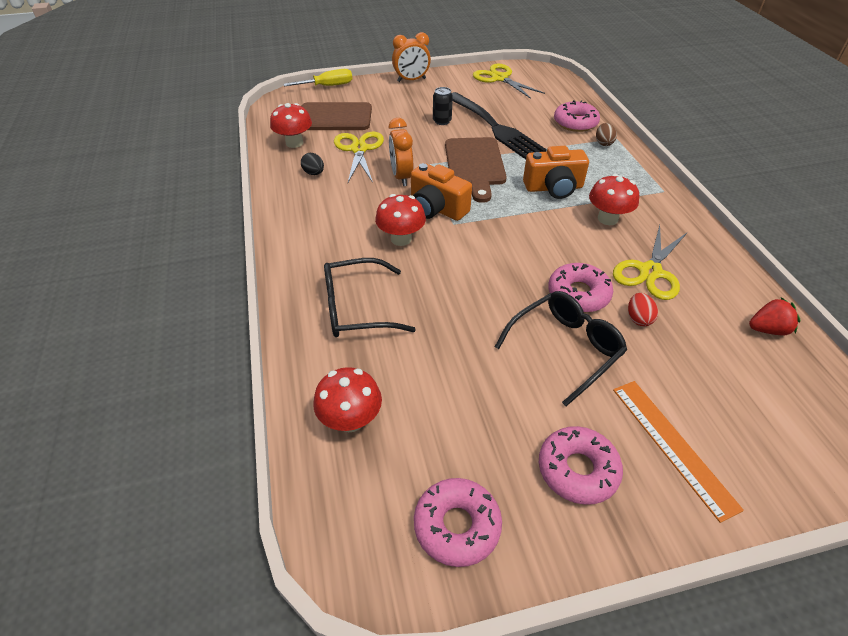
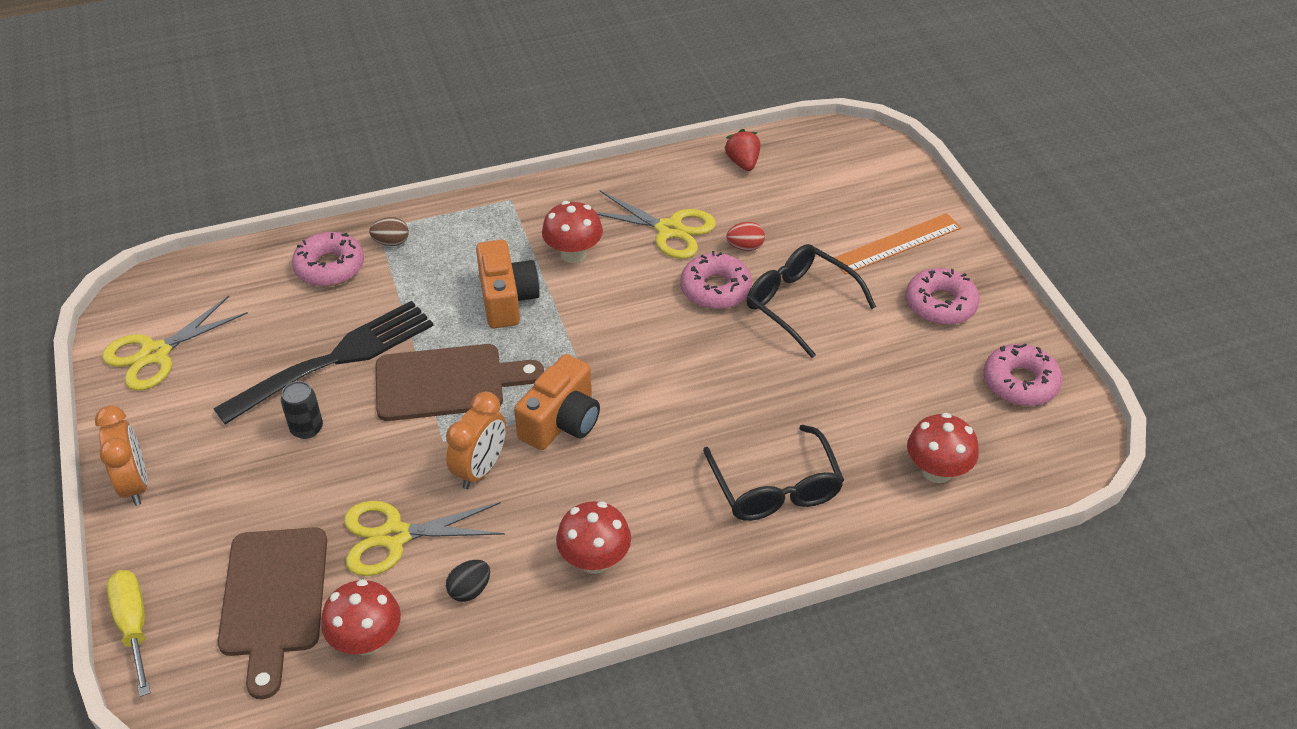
camera: 95 degrees left, 0 degrees up
(401, 177) = (480, 469): orange clock -> orange clock turned 45 degrees counterclockwise
(401, 239) = (634, 456): red mushroom -> red mushroom (594, 560)

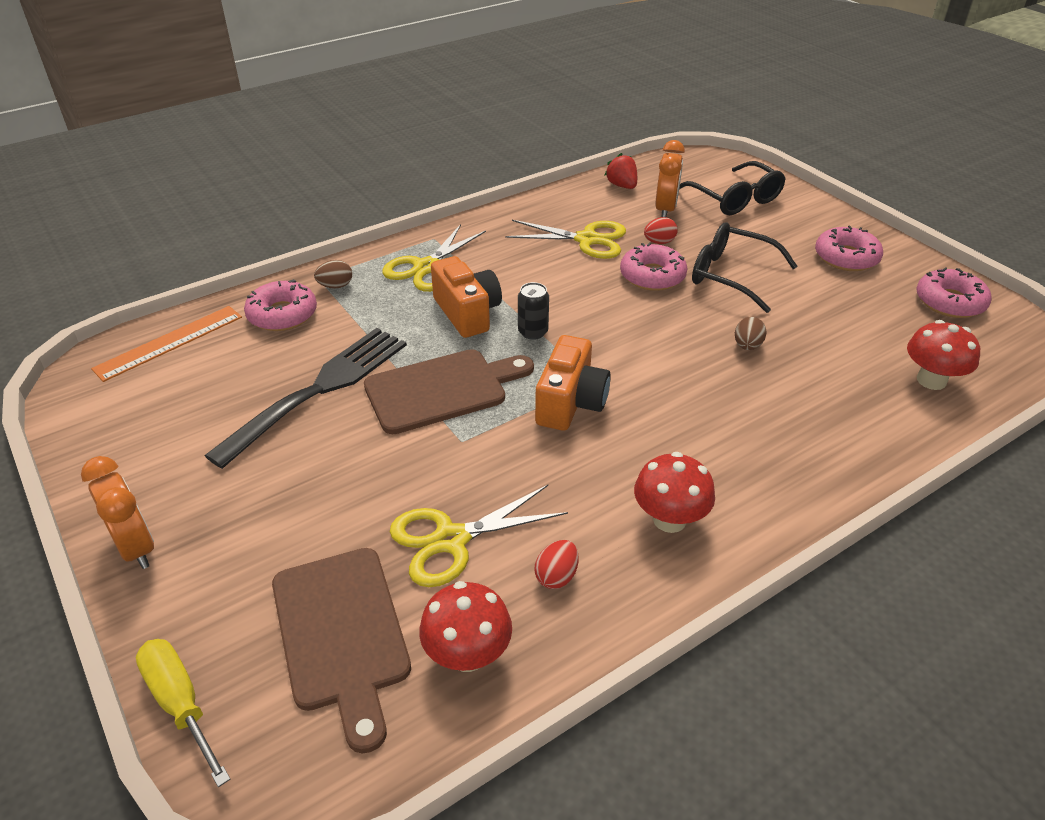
camera: 15 degrees left, 5 degrees down
(156, 353) = (122, 417): yellow scissors -> yellow scissors (427, 267)
(307, 428) = (313, 456): black can -> black can (533, 332)
(470, 590) = (556, 576): black egg -> red egg
(480, 469) = (512, 459): orange clock -> orange clock (665, 210)
(573, 254) = (511, 269): red mushroom -> none
(769, 393) = (747, 346): none -> brown egg
(775, 488) = (802, 421): black glasses -> black glasses (735, 199)
(897, 244) = (782, 222): orange ruler -> orange ruler (169, 343)

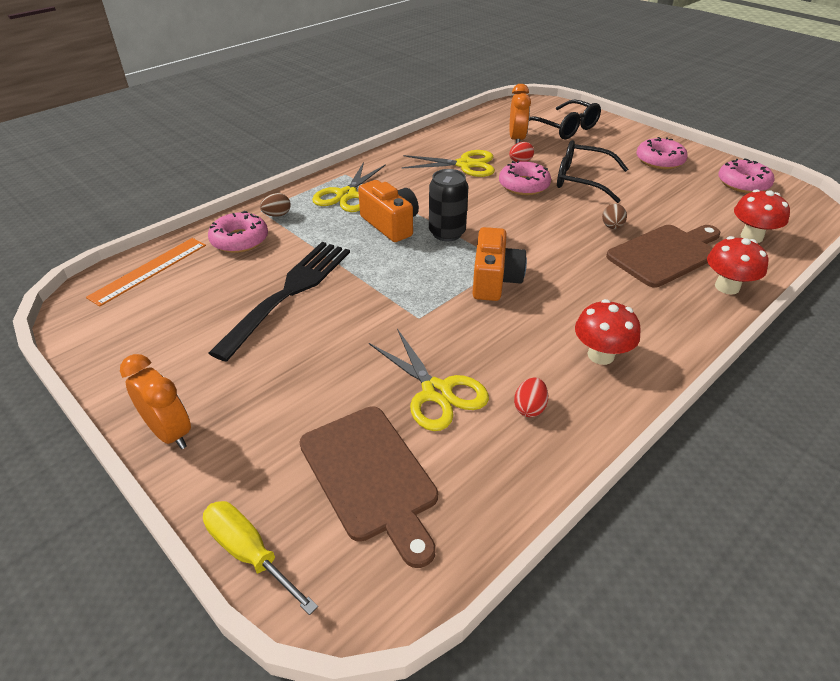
camera: 10 degrees left, 0 degrees up
(442, 390) = (390, 282): brown cutting board -> brown cutting board (665, 254)
(451, 540) = (436, 392): yellow scissors -> yellow scissors turned 90 degrees counterclockwise
(467, 654) = (480, 477): red mushroom -> red mushroom (727, 287)
(533, 332) = (447, 233): black can -> black can, size x1.53
(622, 186) = (478, 126): red strawberry -> none

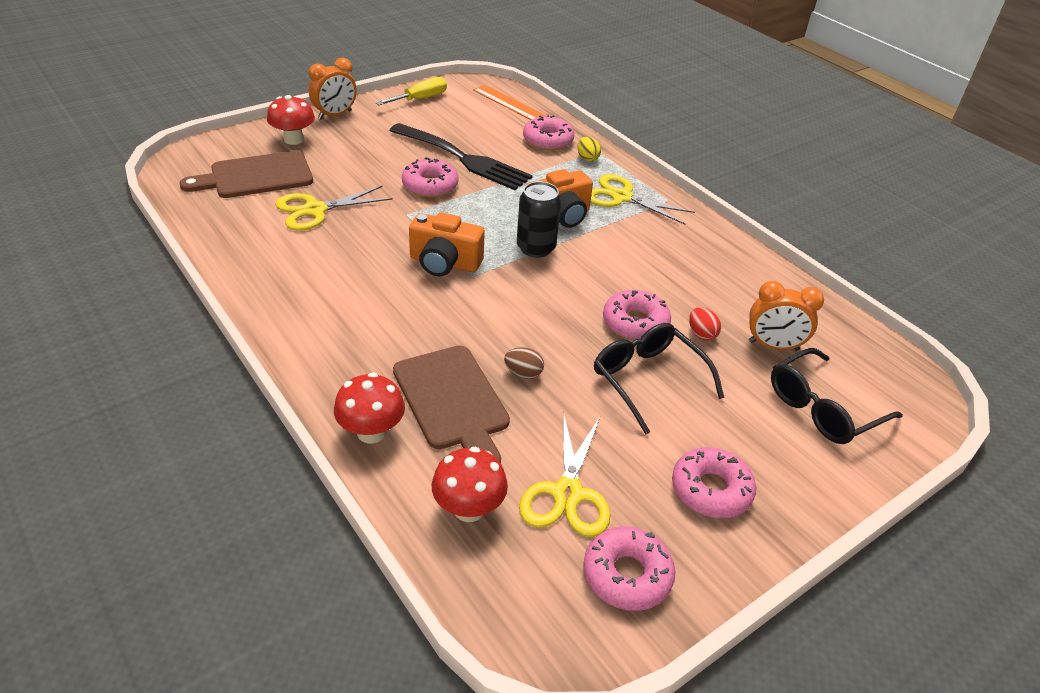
camera: 95 degrees right, 0 degrees up
(249, 553) = (230, 136): yellow screwdriver -> yellow screwdriver (420, 99)
(277, 215) = (587, 158): brown egg -> yellow egg
(354, 309) = (430, 185): none -> pink donut
(465, 165) = (692, 285): yellow scissors -> yellow scissors (567, 493)
(529, 408) = (274, 248): red egg -> none
(581, 180) = (647, 380): black glasses -> black glasses turned 60 degrees counterclockwise
(601, 355) = (311, 301): red mushroom -> red mushroom (294, 139)

